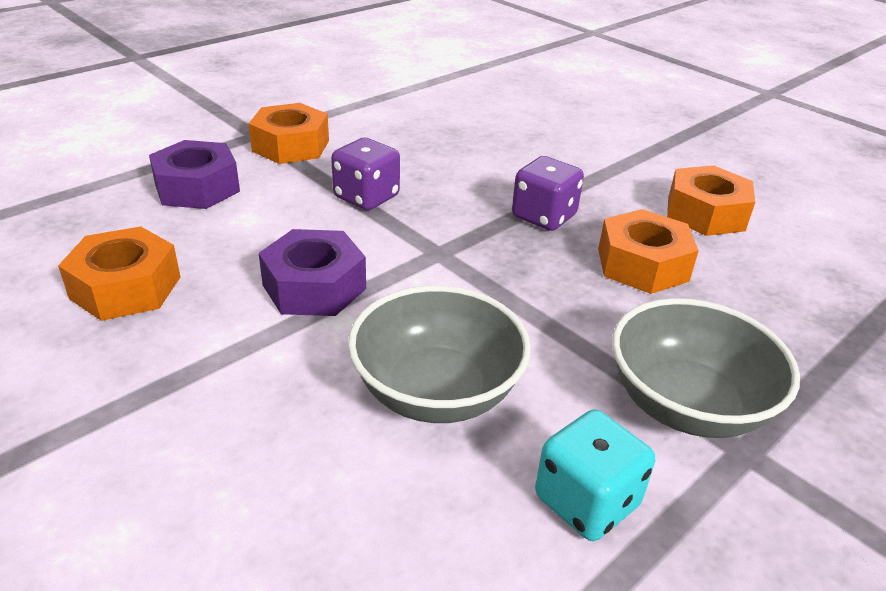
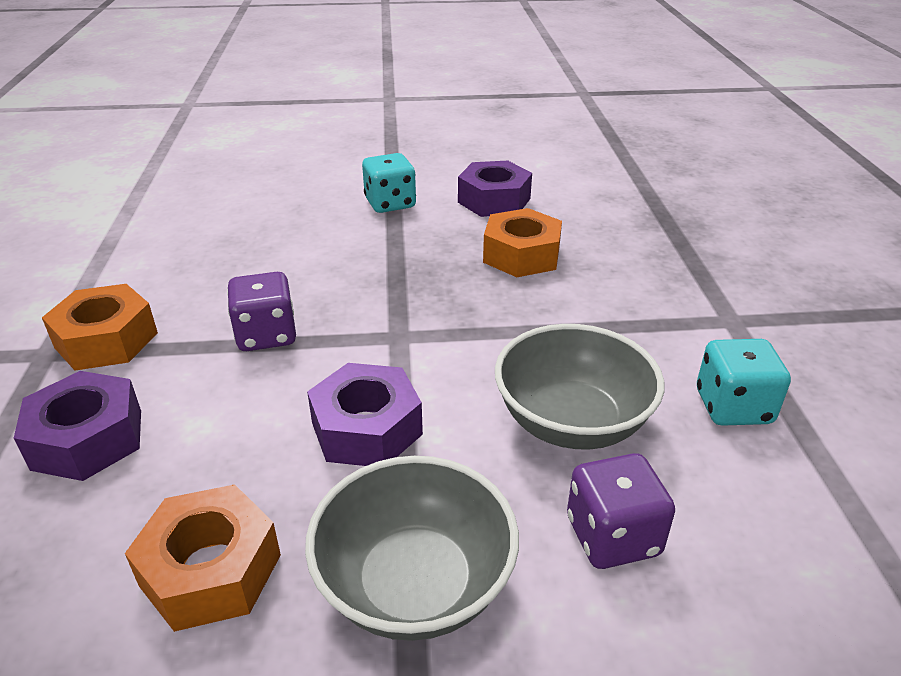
camera: 50 degrees left, 0 degrees up
(544, 216) = (415, 263): purple dice -> purple dice (613, 536)
(609, 167) = (390, 203): none -> turquoise dice
(686, 405) = (677, 318): grey bowl -> grey bowl (415, 583)
(705, 213) = (494, 200): orange nut -> purple nut

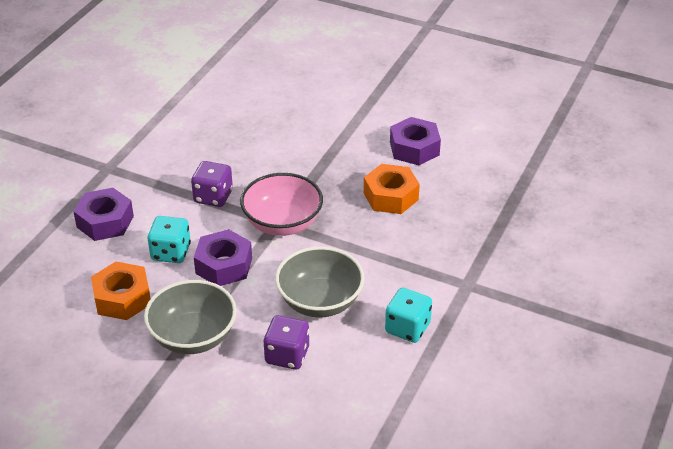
camera: 30 degrees right, 5 degrees up
(106, 340) = (138, 170): orange nut -> none
(390, 203) = (347, 128): turquoise dice -> turquoise dice (171, 252)
(407, 334) = (282, 223): none -> pink bowl

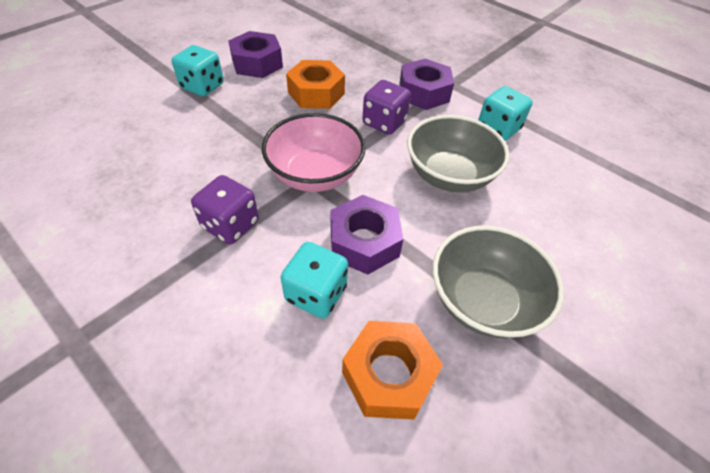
camera: 75 degrees left, 10 degrees up
(105, 222) = (204, 369): purple nut -> purple nut (424, 93)
(287, 355) = (525, 219): purple dice -> purple dice (384, 122)
(359, 130) = (202, 86): none -> turquoise dice

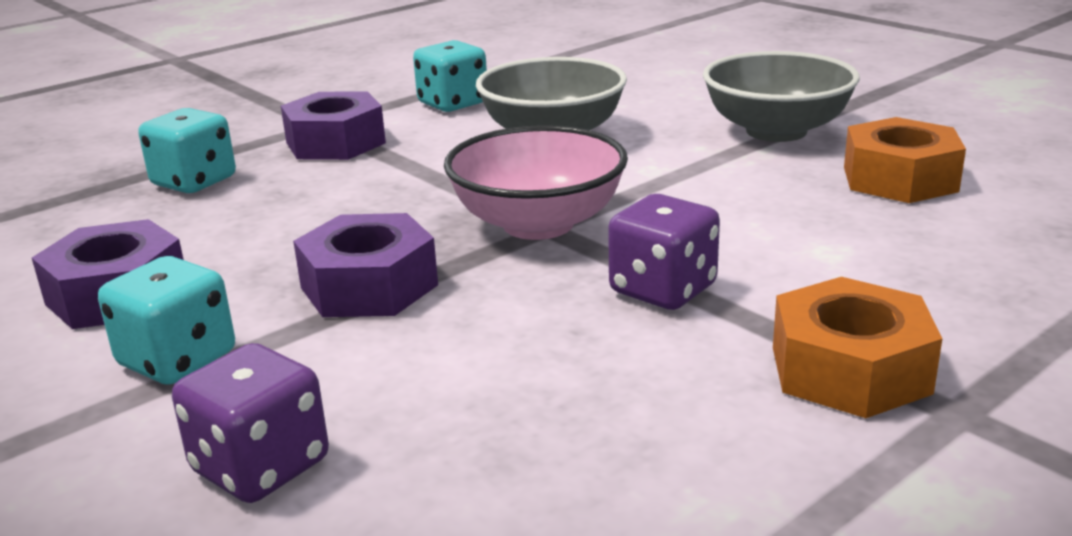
camera: 80 degrees left, 25 degrees down
(316, 93) = (286, 227): orange nut -> orange nut (850, 370)
(316, 293) = (793, 219): turquoise dice -> turquoise dice (194, 182)
(364, 242) = (691, 189): purple nut -> purple nut (369, 286)
(384, 122) = (409, 172): purple dice -> purple dice (261, 466)

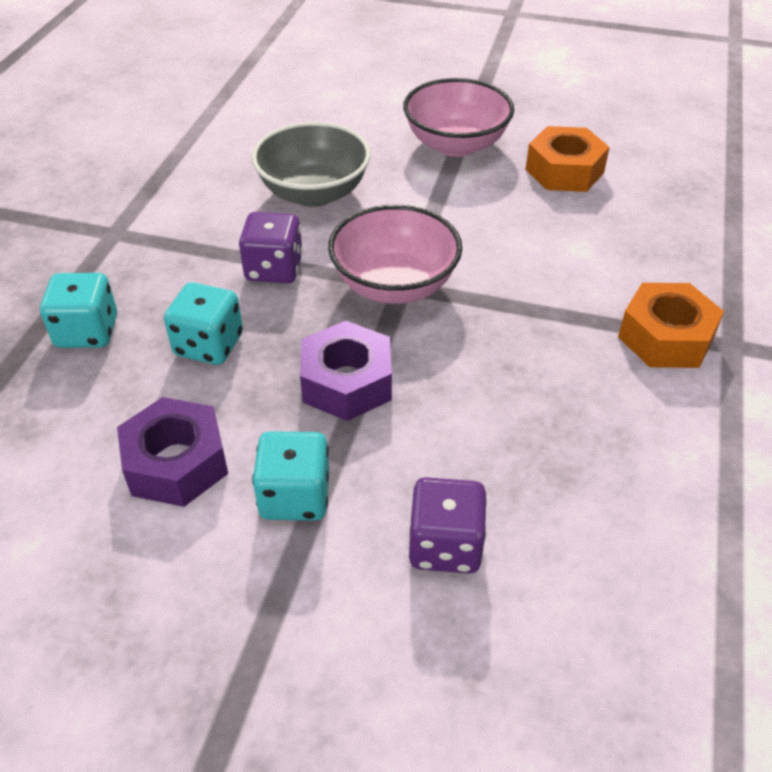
camera: 35 degrees left, 20 degrees up
(335, 143) = (154, 250): purple nut -> none
(453, 103) = (199, 178): turquoise dice -> turquoise dice (209, 345)
(663, 289) = (523, 315): purple dice -> purple dice (274, 269)
(776, 131) = (456, 145): grey bowl -> pink bowl

